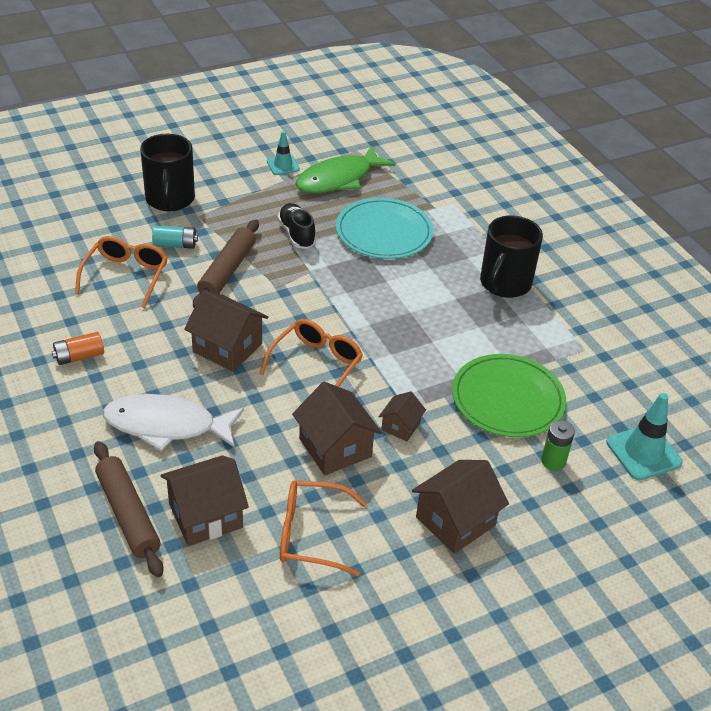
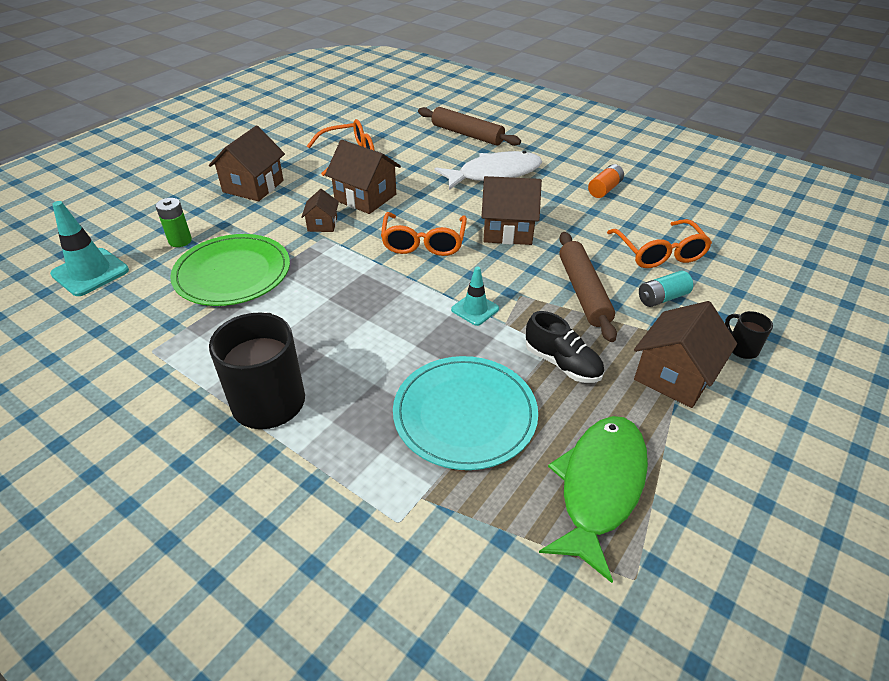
camera: 155 degrees right, 0 degrees up
(170, 200) = (741, 348): black mug -> black mug, size x0.46
(205, 515) = (422, 145): brown house -> brown house (674, 375)
(283, 165) = (696, 474): turquoise traffic cone -> turquoise traffic cone (475, 309)

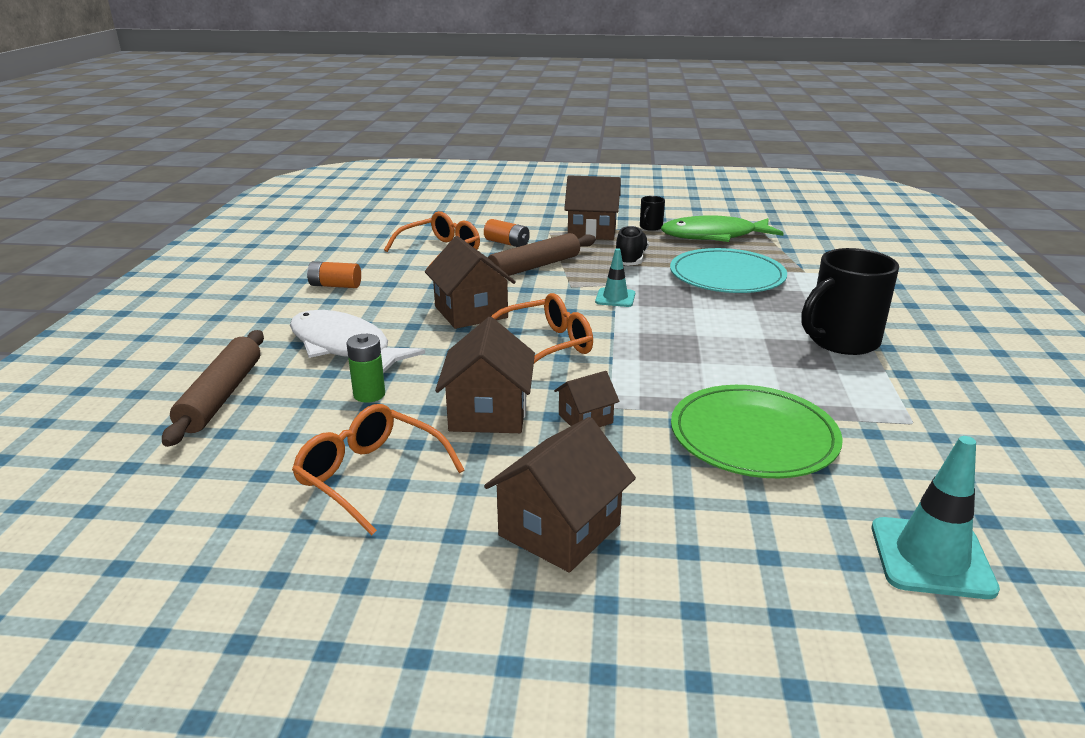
camera: 120 degrees left, 15 degrees down
(180, 241) = (766, 517): green battery -> green battery (369, 394)
(253, 186) = (559, 530): brown house -> brown house turned 45 degrees counterclockwise
(662, 298) = (507, 243): turquoise battery -> orange battery
(741, 348) = (536, 219): black mug -> black mug (650, 227)

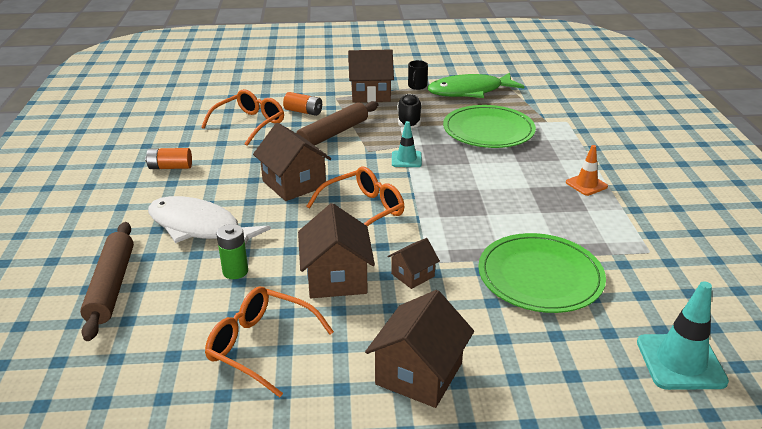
camera: 10 degrees left, 5 degrees up
(727, 276) = (488, 130): turquoise plate -> green plate
(841, 341) = (586, 184): black mug -> orange traffic cone

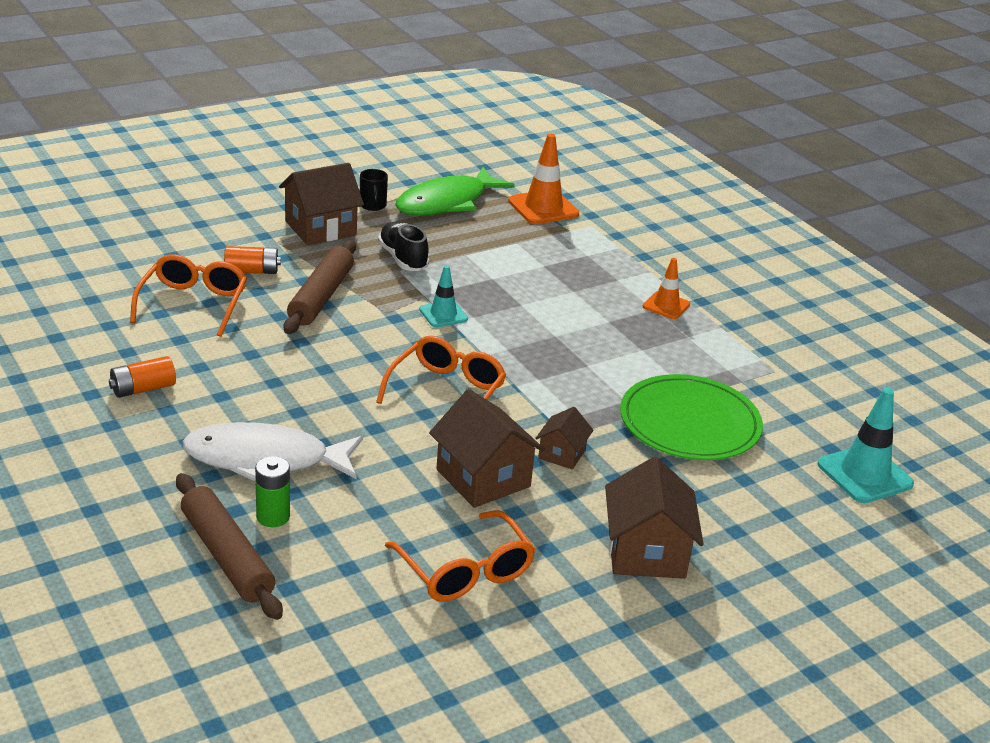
camera: 30 degrees left, 0 degrees up
(235, 271) = (361, 500): green battery -> green battery (273, 517)
(260, 346) = (465, 571): orange glasses -> orange glasses turned 120 degrees counterclockwise
(294, 184) = (332, 376): brown house -> none
(488, 130) = (510, 255): green plate -> none
(538, 105) = (543, 208): none -> orange traffic cone

